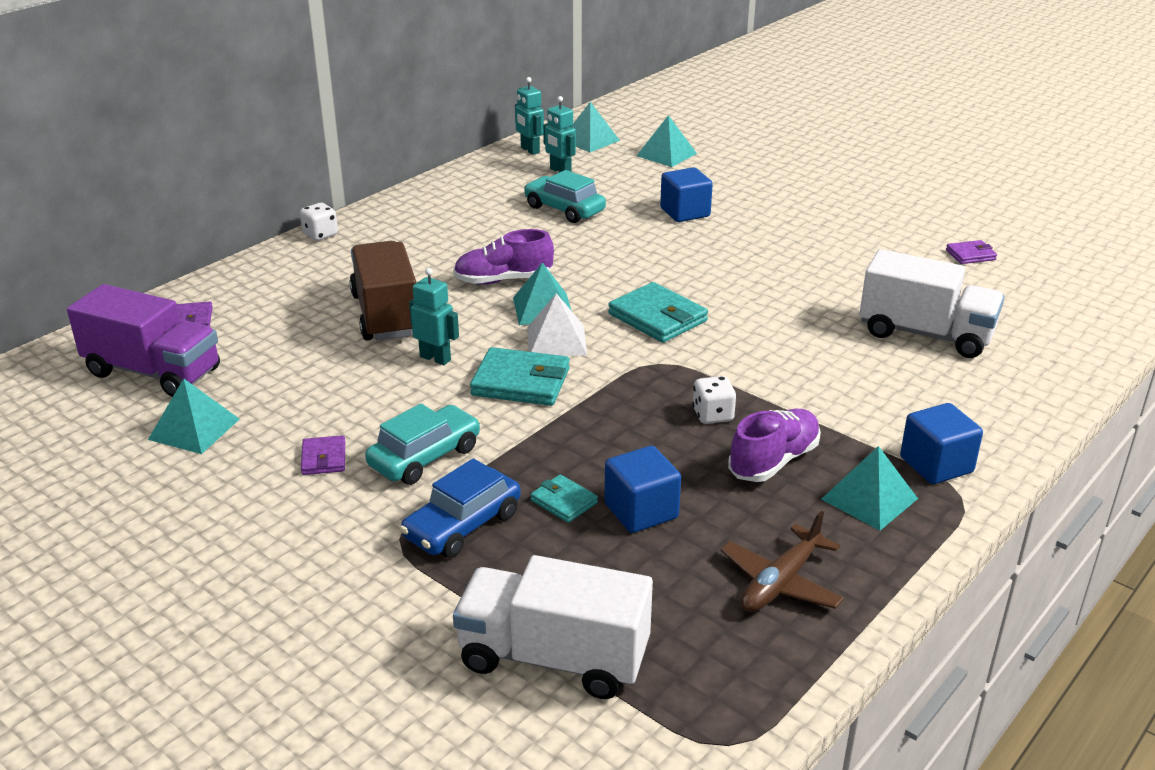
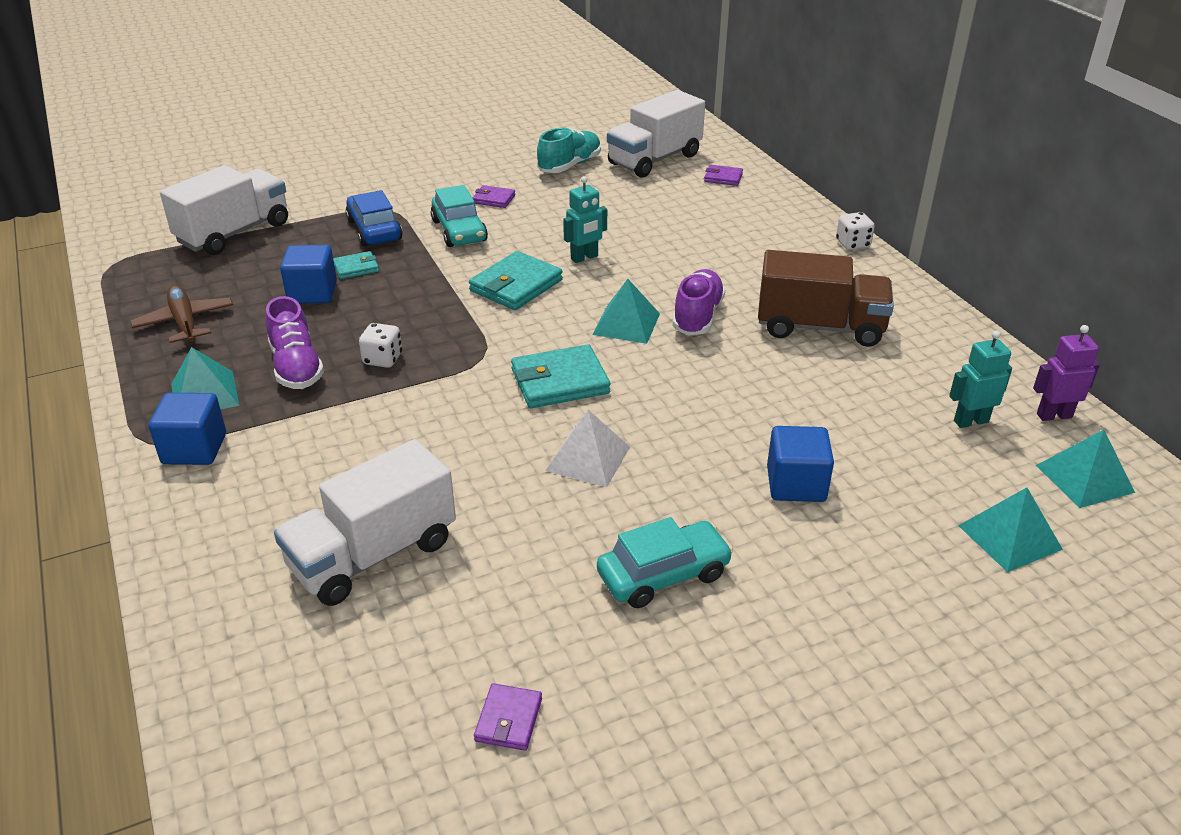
camera: 115 degrees right, 5 degrees up
(153, 372) = (654, 159): purple truck -> white truck
(194, 429) = (570, 165): turquoise pyramid -> turquoise shoe
(386, 315) = (672, 250): brown truck -> brown truck (820, 327)
(529, 150) = (1054, 415): turquoise robot -> purple robot
(556, 341) = (564, 317): white pyramid -> white pyramid (588, 458)
(564, 209) = (849, 394): turquoise car -> turquoise car (663, 575)

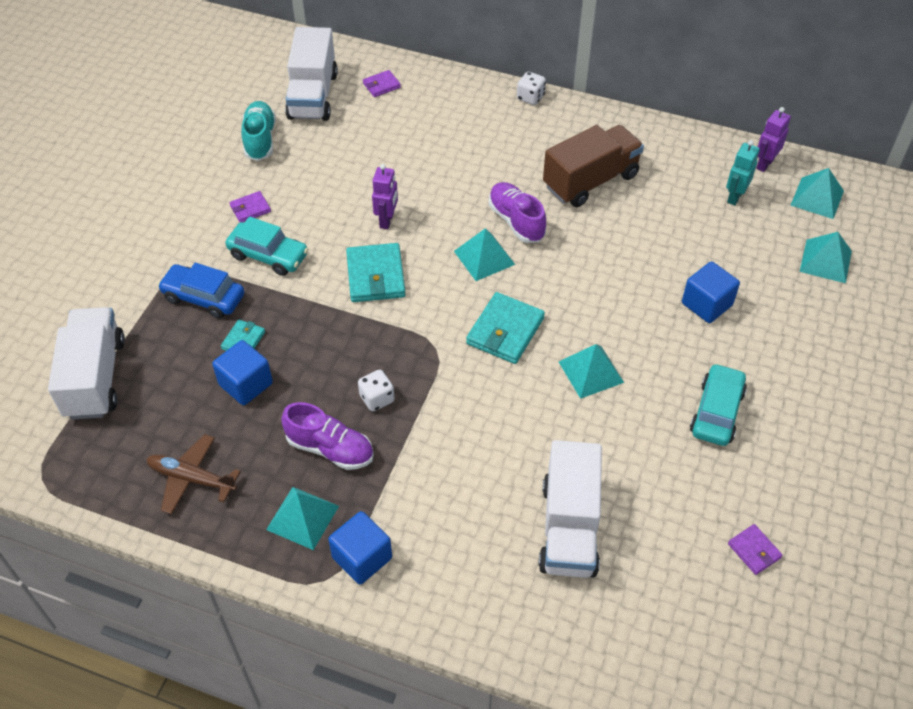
camera: 45 degrees left, 15 degrees up
(584, 258) = (387, 220): turquoise robot -> purple robot
(588, 458) = (591, 372): white pyramid -> turquoise pyramid

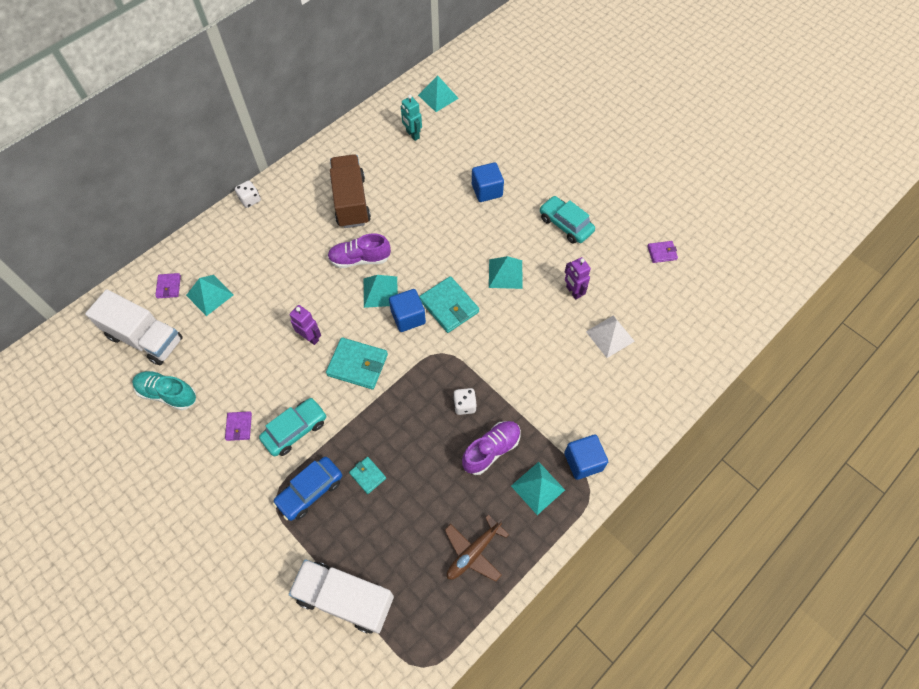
camera: 65 degrees left, 10 degrees up
(246, 384) = (409, 487): blue cube -> blue cube (408, 317)
(569, 527) = (610, 336): white truck -> white pyramid
(764, 164) = (395, 107): purple robot -> purple robot (573, 291)
(825, 261) = (487, 118): turquoise pyramid -> turquoise pyramid (210, 295)

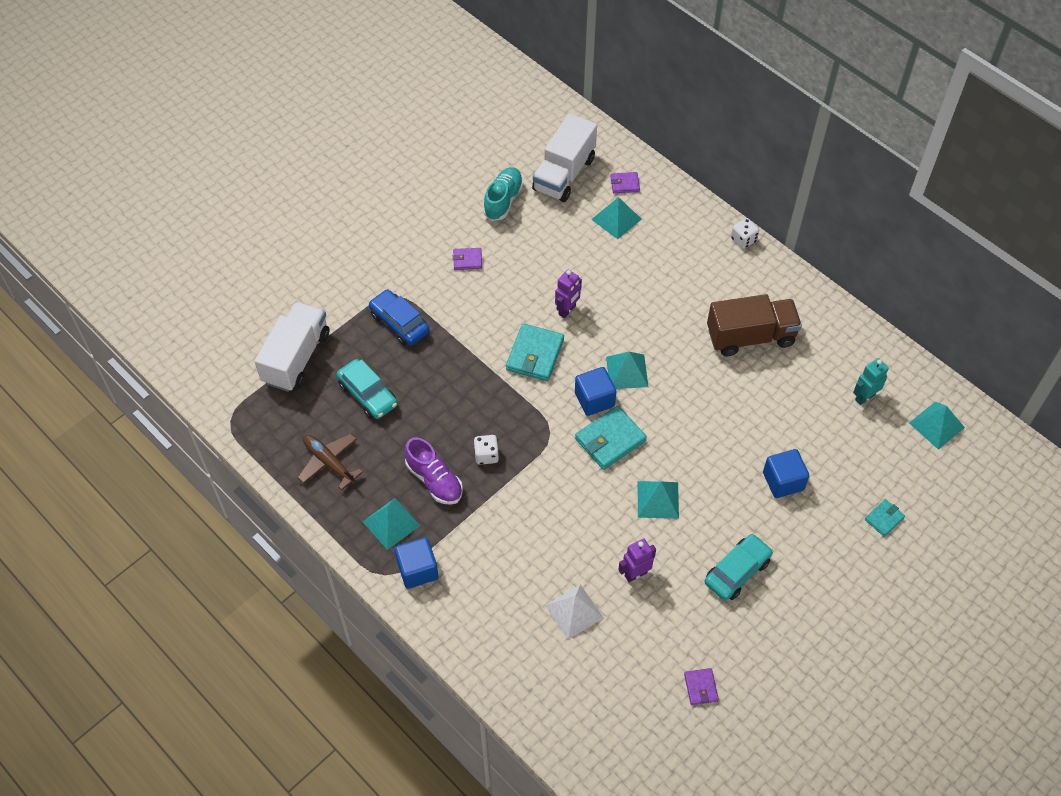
camera: 90 degrees right, 5 degrees down
(295, 430) = (462, 306): turquoise car -> turquoise car (368, 394)
(360, 259) = (669, 350): purple shoe -> none
(367, 475) = (412, 369): turquoise wallet -> turquoise wallet (884, 519)

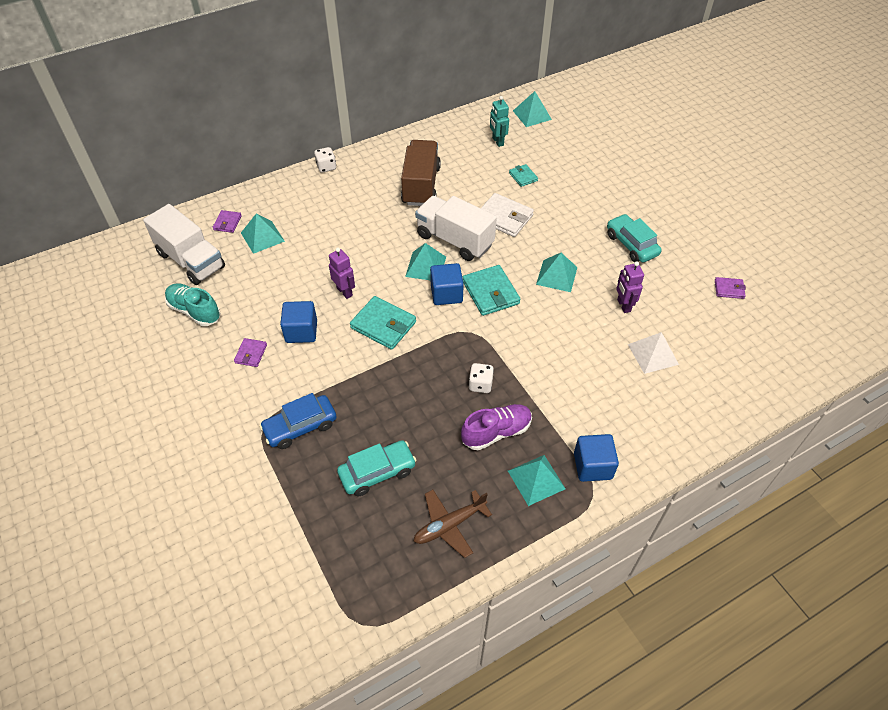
camera: 75 degrees left, 5 degrees down
(296, 358) = (303, 535): white truck -> white truck (455, 240)
(731, 430) = (504, 217): none -> white wallet
(783, 481) = (558, 200): blue cube -> blue cube (301, 331)
(884, 519) = (601, 158): turquoise wallet -> turquoise wallet (523, 177)

